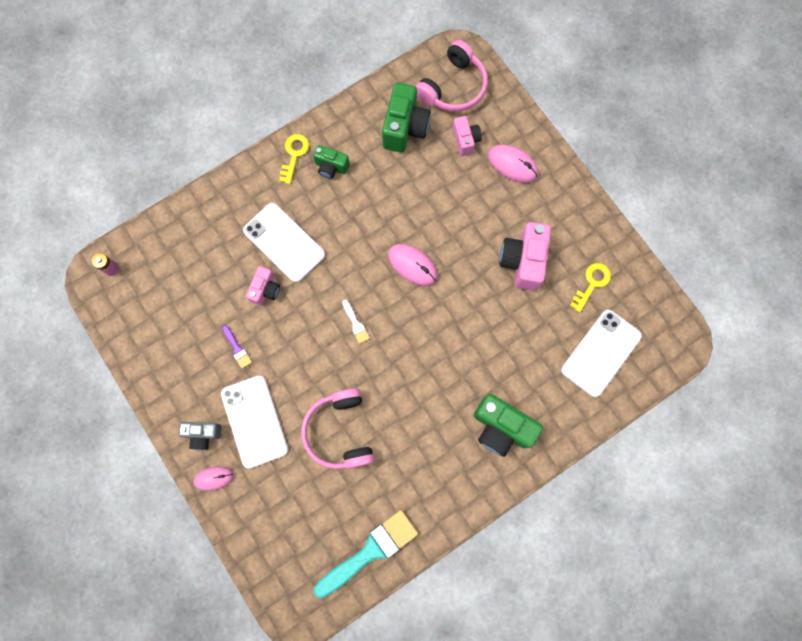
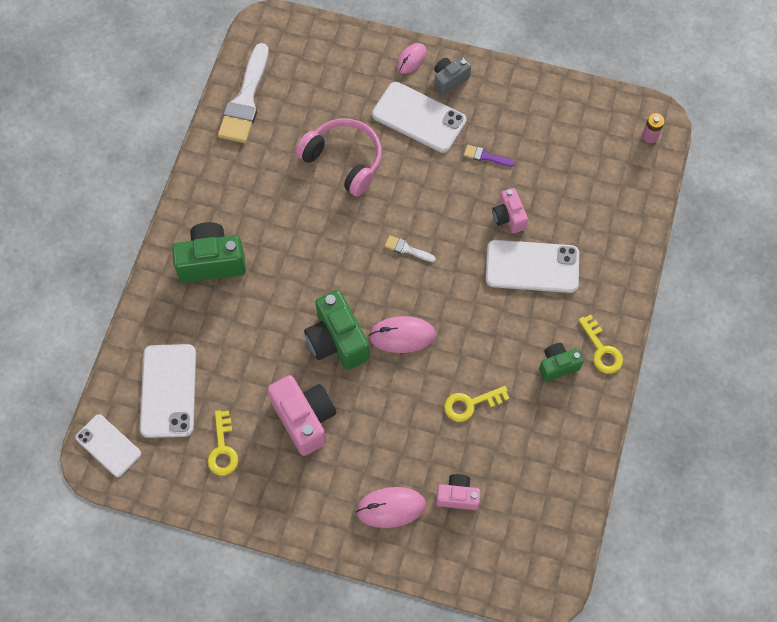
camera: 140 degrees right, 10 degrees down
(370, 551) = (245, 100): turquoise brush -> white brush
(405, 128) = (526, 460): green camera -> green camera (337, 340)
(408, 187) = (471, 404): none -> yellow key
(453, 87) = (518, 544): pink headphones -> none
(465, 140) = (457, 496): pink camera -> pink camera turned 150 degrees clockwise
(668, 346) = (108, 445): none -> white phone

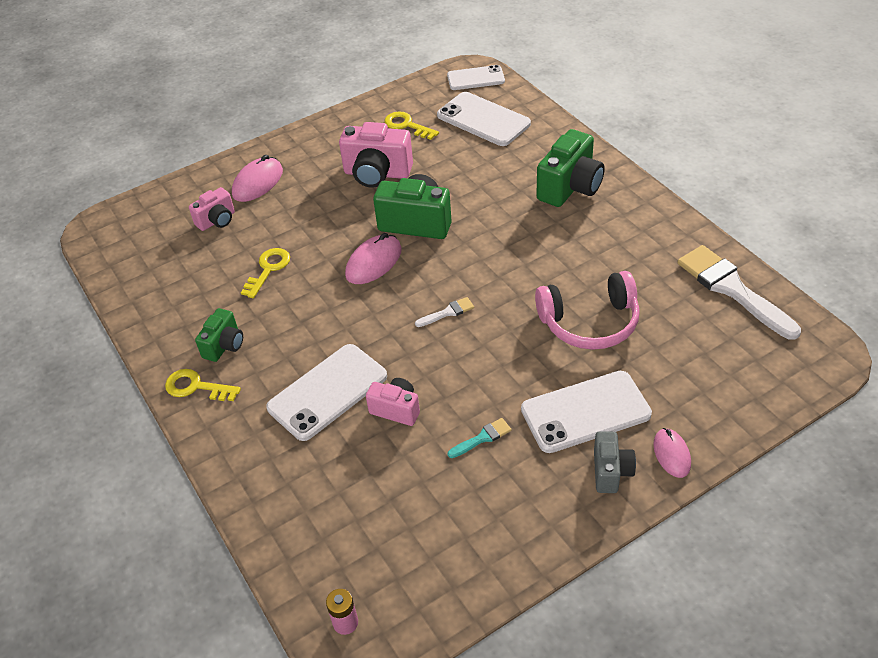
camera: 135 degrees right, 20 degrees down
(485, 156) = (482, 438): purple brush -> turquoise brush

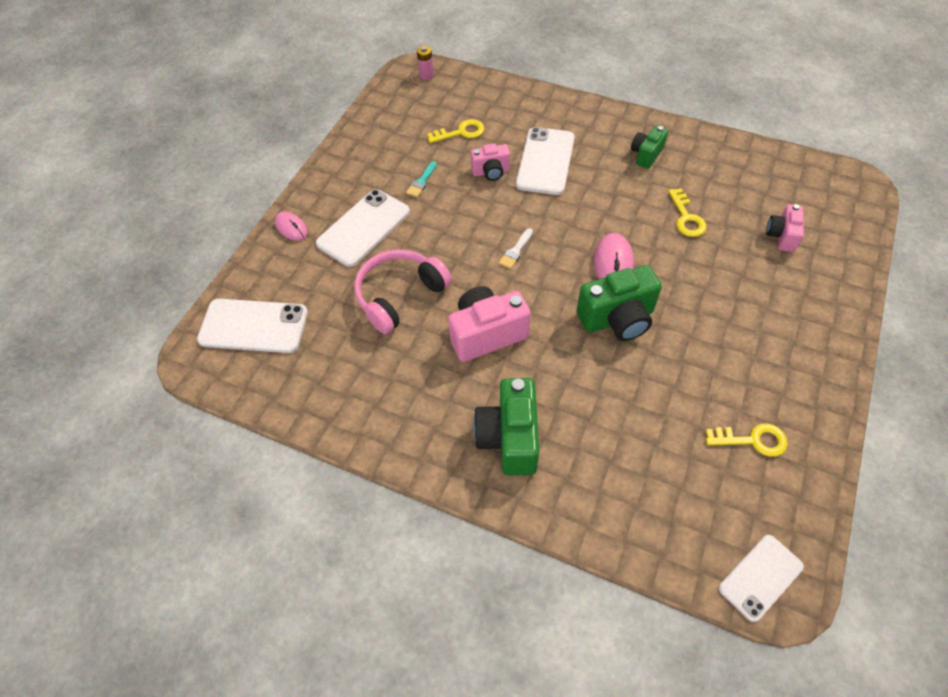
camera: 145 degrees right, 10 degrees up
(196, 387) = (630, 126): yellow key -> yellow key (460, 132)
(224, 345) = (646, 155): green camera -> green camera turned 45 degrees clockwise
(258, 183) = (801, 288): pink mouse -> none
(377, 174) = (709, 355): pink camera -> pink camera (486, 334)
(483, 119) = (681, 498): white phone -> white phone (253, 326)
(611, 471) = (326, 200): grey camera -> none
(732, 289) = (293, 387): white brush -> none

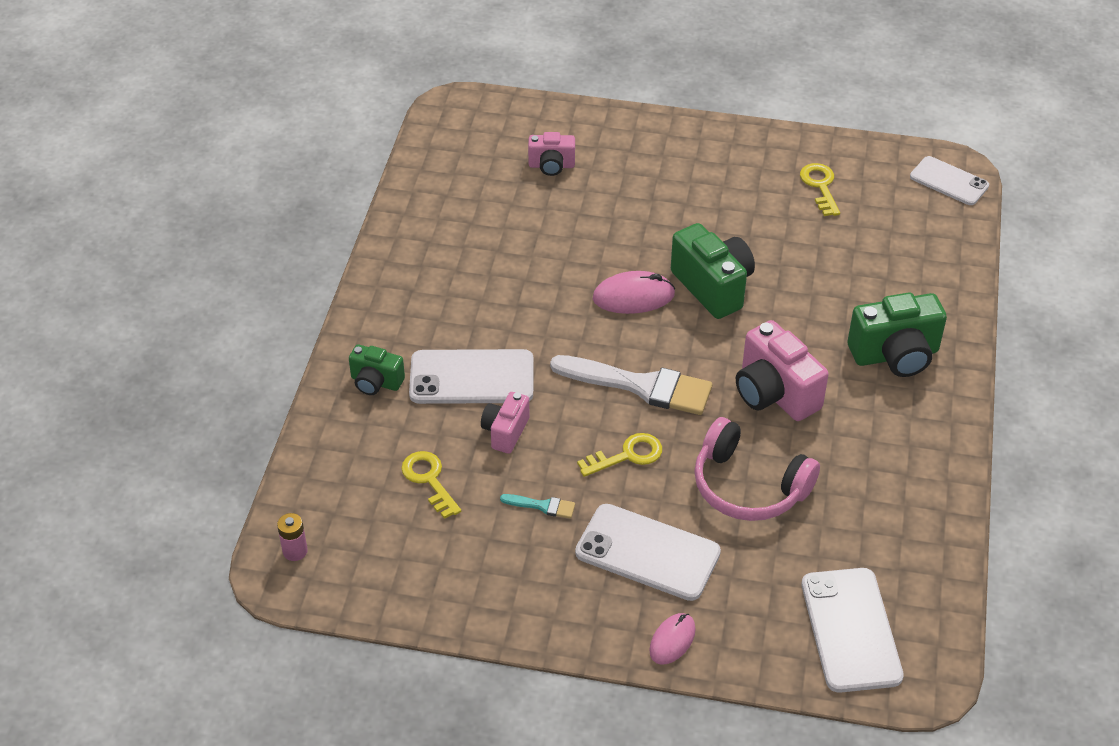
camera: 105 degrees left, 10 degrees down
(491, 172) = (505, 432): pink camera -> pink camera turned 135 degrees counterclockwise
(515, 251) = (641, 386): white brush -> white brush, size x2.30
(646, 155) = (439, 281): green camera -> green camera (376, 382)
(686, 217) = (543, 240): yellow key -> yellow key (627, 455)

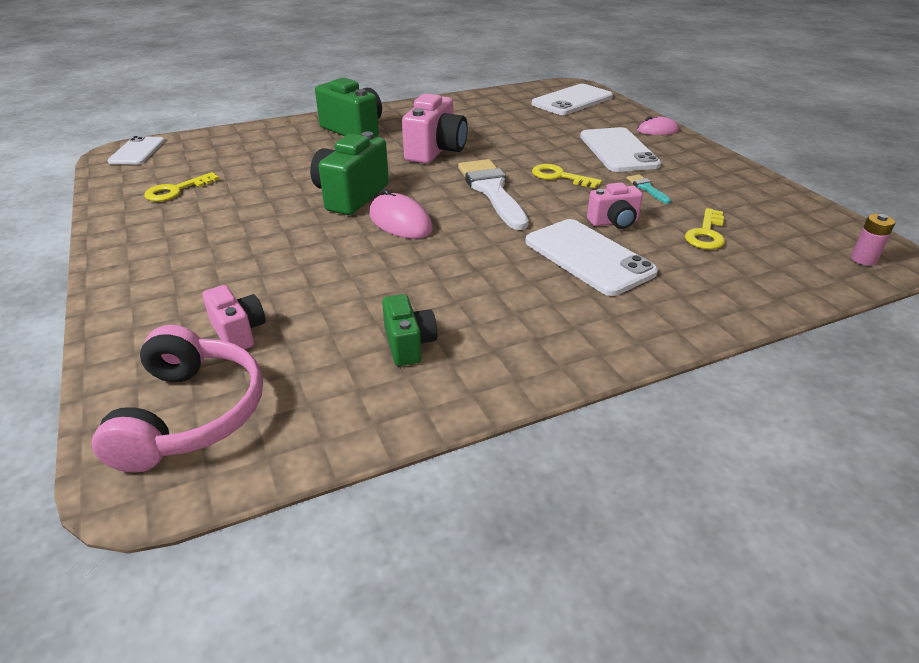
camera: 125 degrees left, 10 degrees down
(376, 382) = (670, 301): green camera -> green camera (409, 344)
(748, 486) = (523, 140): pink headphones -> pink headphones (191, 414)

